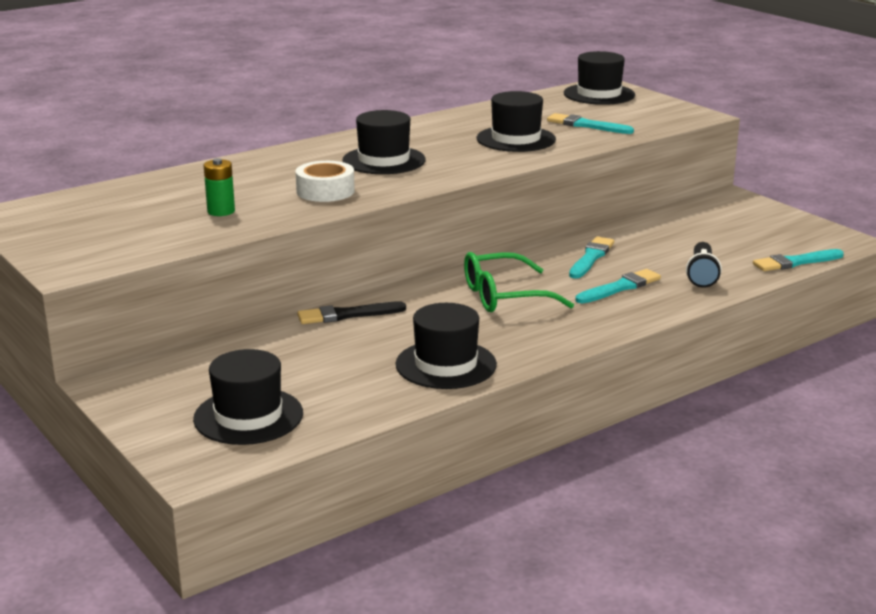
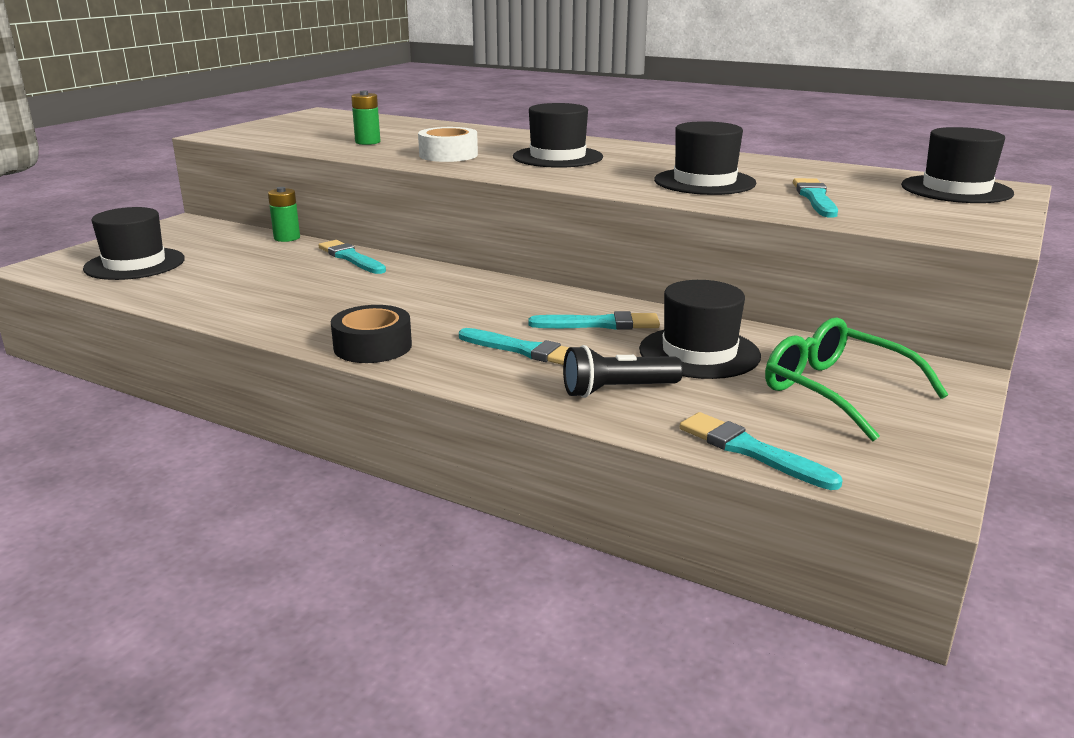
camera: 65 degrees right, 0 degrees up
(245, 335) = (287, 238): none -> green battery
(347, 315) = (351, 258): black brush -> turquoise brush
(446, 364) = (261, 306): black hat -> black hat (699, 353)
(504, 296) = (445, 303): green glasses -> green glasses (836, 391)
(575, 333) = (373, 346): none -> black tape

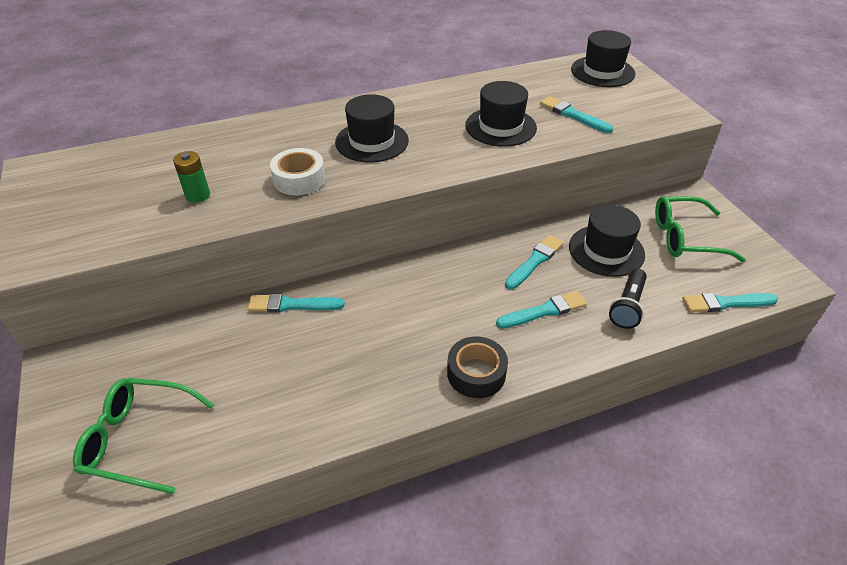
camera: 50 degrees left, 20 degrees up
(135, 264) = (138, 439): black hat -> green glasses
(287, 238) = (197, 317): green battery -> none

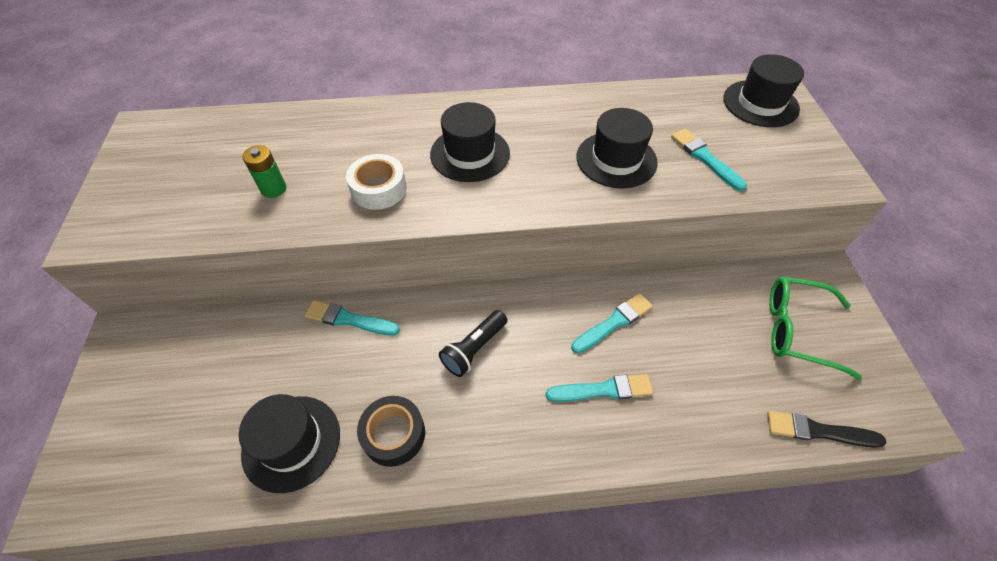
camera: 15 degrees right, 10 degrees up
(138, 439) = (159, 441): green glasses -> none
(476, 373) = (504, 451): black tape -> black tape (394, 434)
(606, 250) = (698, 327): black hat -> black hat (291, 442)
(627, 306) = (699, 407): black flashlight -> black flashlight (474, 349)
(726, 303) = (818, 431): turquoise brush -> black brush

